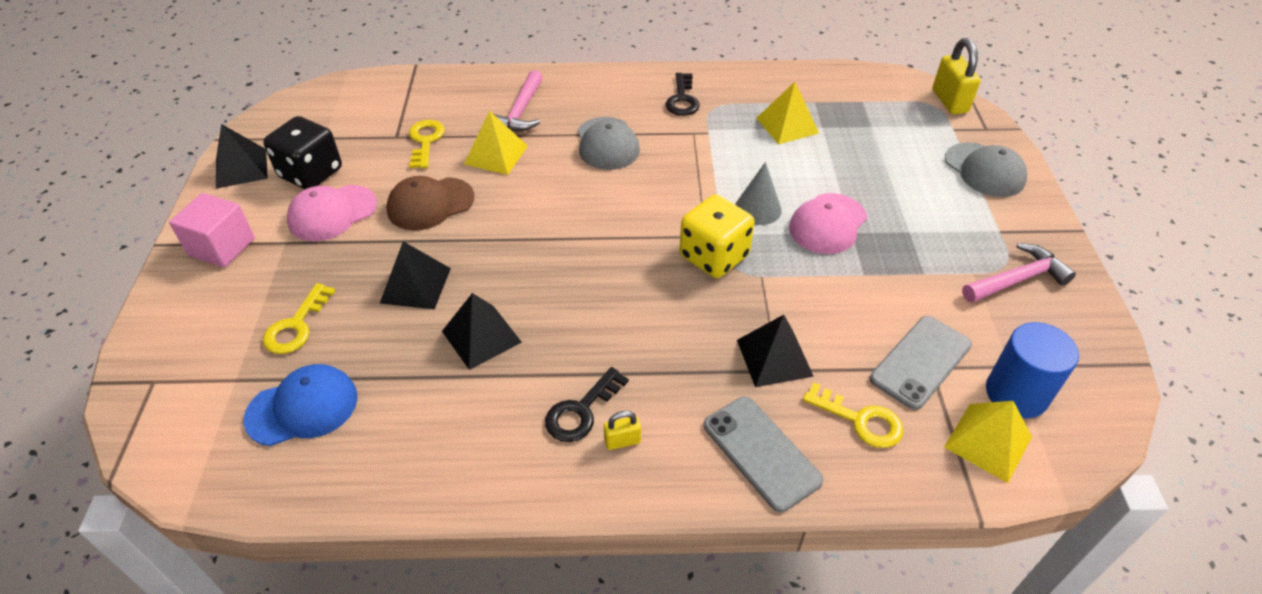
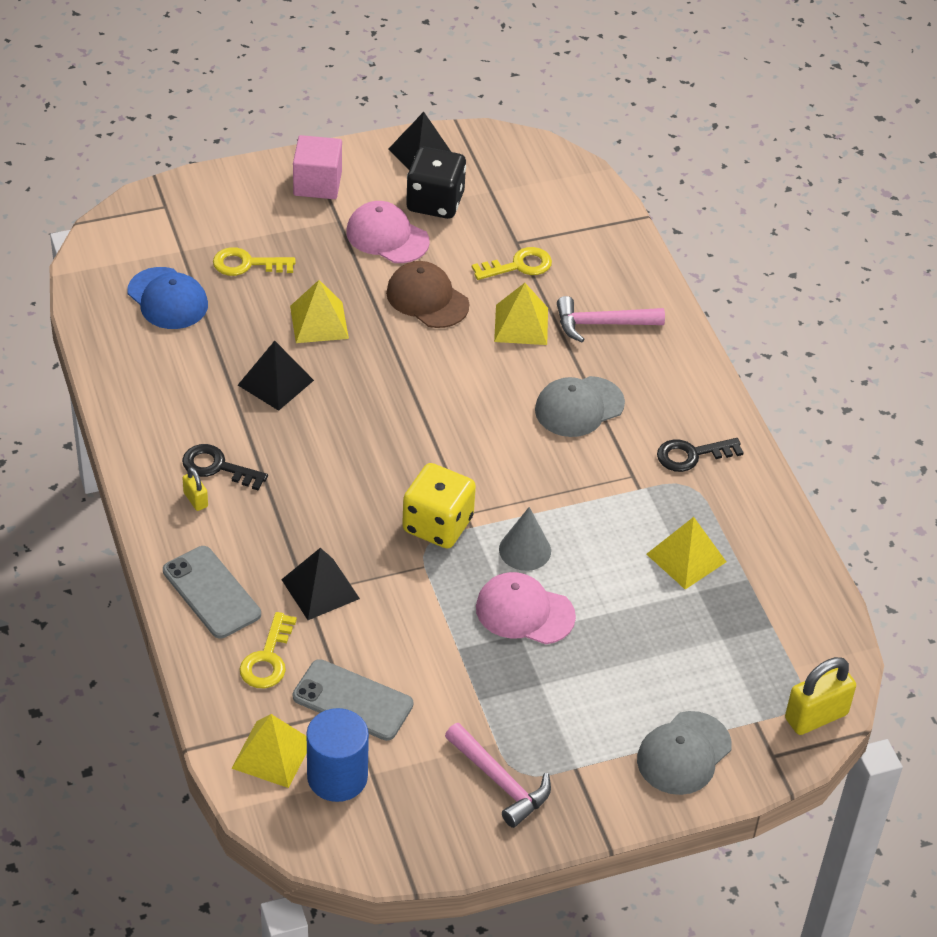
camera: 70 degrees right, 0 degrees up
(415, 285) = (319, 322): black pyramid -> yellow pyramid
(761, 453) = (211, 592): grey phone -> grey phone turned 75 degrees counterclockwise

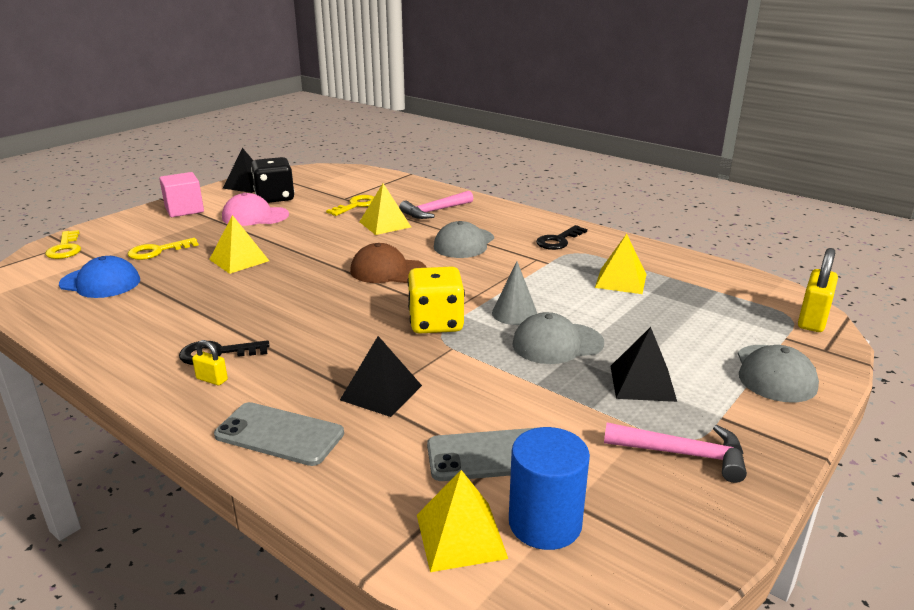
camera: 30 degrees left, 20 degrees down
(267, 659) = (380, 460): yellow key -> yellow key (65, 248)
(275, 382) = (230, 295): black pyramid -> black pyramid (642, 383)
(427, 299) = (309, 231): brown cap -> brown cap (388, 271)
(524, 612) = (557, 344): pink cap -> grey cap

